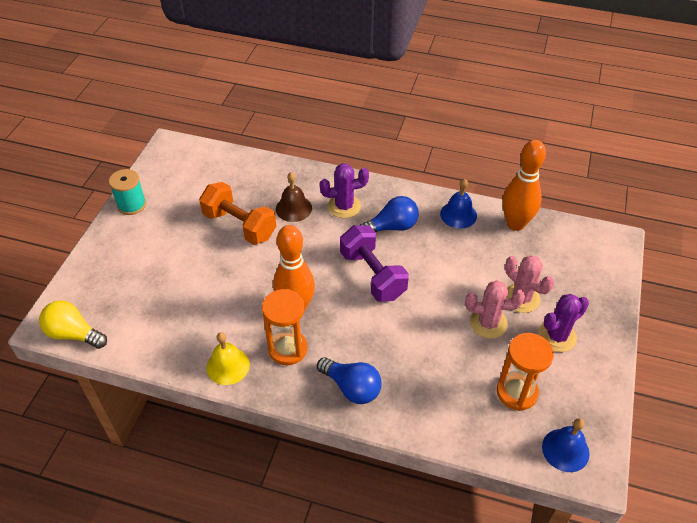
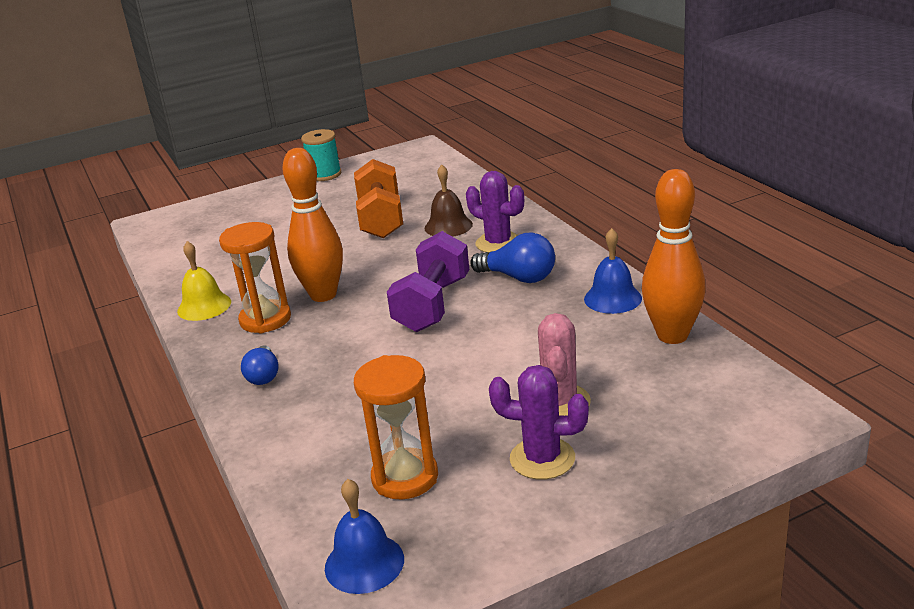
camera: 50 degrees right, 20 degrees down
(74, 334) = (150, 234): yellow light bulb -> none
(351, 387) = (263, 376): blue light bulb -> blue light bulb, size x0.65
(488, 323) = (481, 402): pink cactus -> none

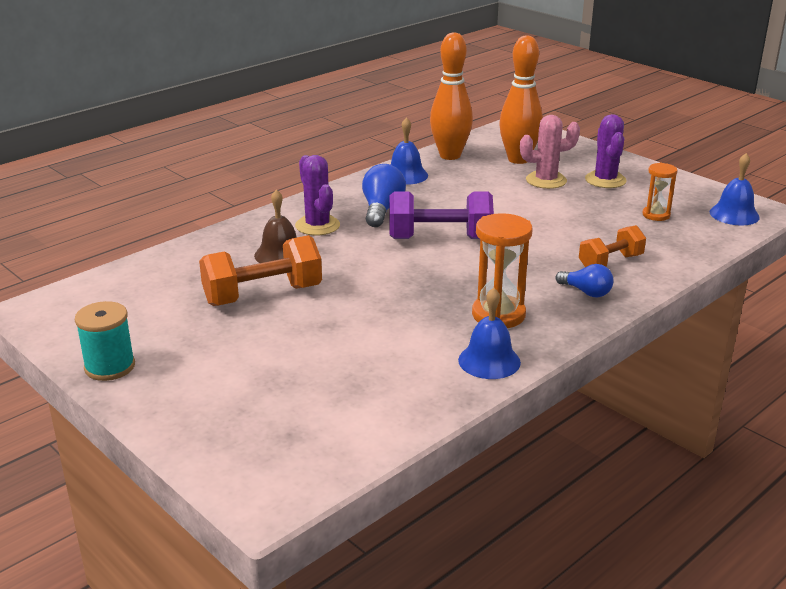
camera: 110 degrees left, 0 degrees up
(204, 306) = (489, 361): yellow bell -> blue bell
(263, 376) = (586, 292): blue light bulb -> blue light bulb turned 60 degrees clockwise
(310, 406) = (610, 262): none -> orange dumbbell
(323, 295) = (440, 294): orange bowling pin -> orange bowling pin (518, 159)
(405, 477) = (656, 215): orange hourglass -> orange hourglass, size x0.61
(498, 243) = (317, 226): purple cactus -> purple cactus turned 45 degrees counterclockwise

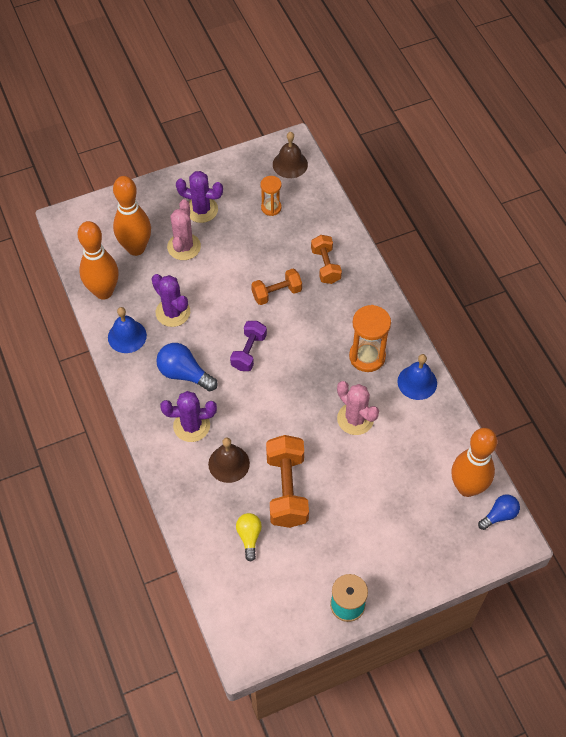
camera: 70 degrees left, 30 degrees up
(187, 284) = (249, 537): none -> yellow light bulb
(337, 437) = (467, 487): none -> orange bowling pin
(394, 323) = (355, 419): none -> pink cactus
(439, 239) = (249, 352): purple dumbbell -> purple dumbbell, size x0.62
(455, 190) = (173, 312): none -> purple cactus
(537, 240) = (276, 293): none -> orange dumbbell
(586, 292) = (358, 297): blue light bulb -> blue light bulb (499, 515)
(734, 214) = (290, 164): blue bell -> brown bell

